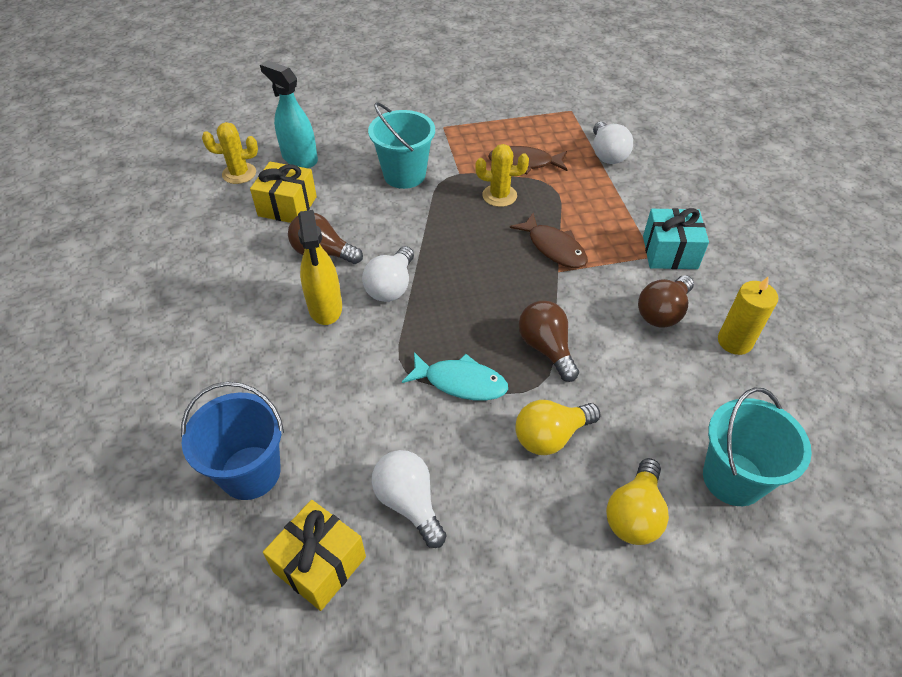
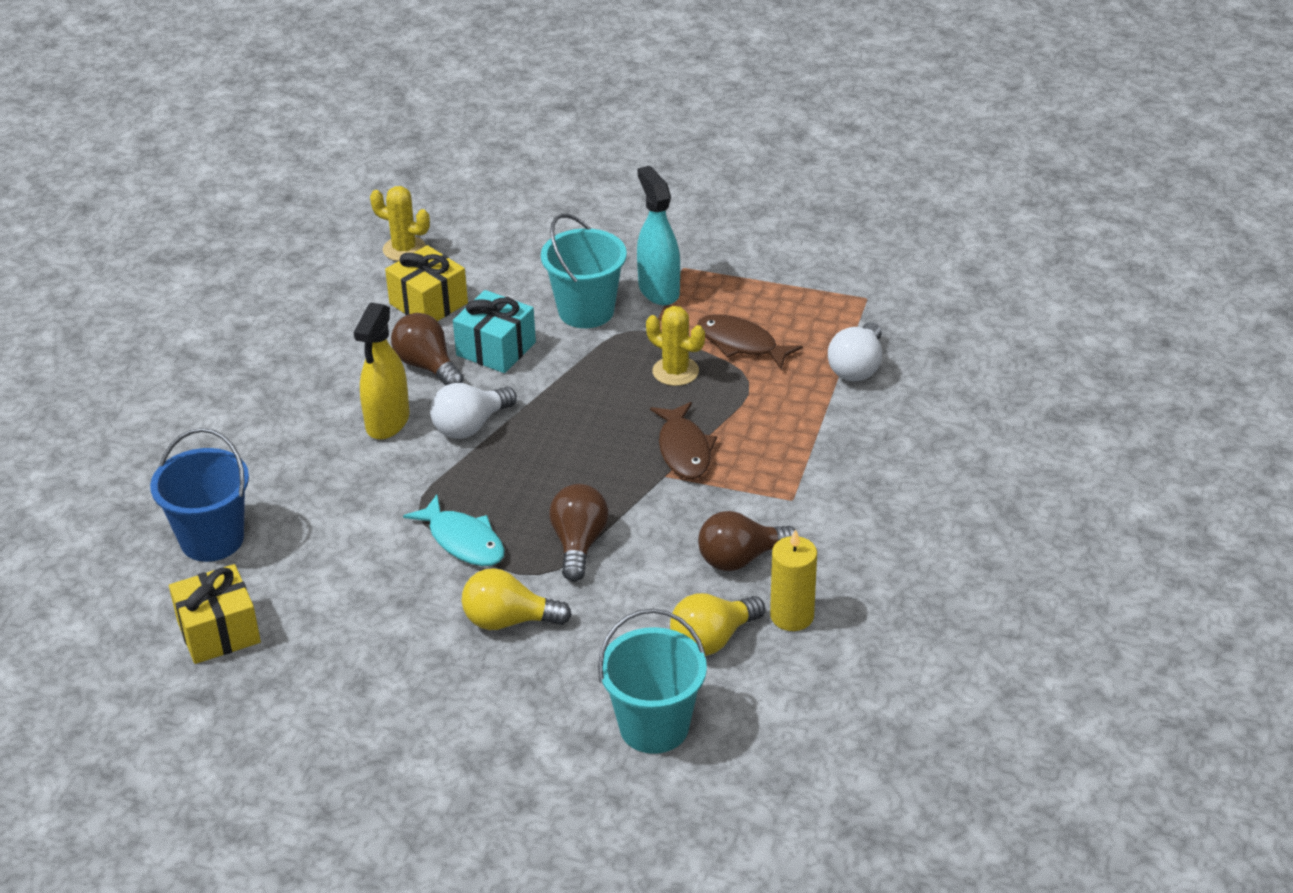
camera: 30 degrees right, 10 degrees down
(299, 158) = (483, 253): turquoise spray bottle -> turquoise spray bottle (658, 290)
(409, 502) = (330, 619): white light bulb -> none
(634, 514) = (527, 713): yellow light bulb -> yellow light bulb (712, 639)
(670, 252) = (816, 502): turquoise gift -> turquoise gift (496, 349)

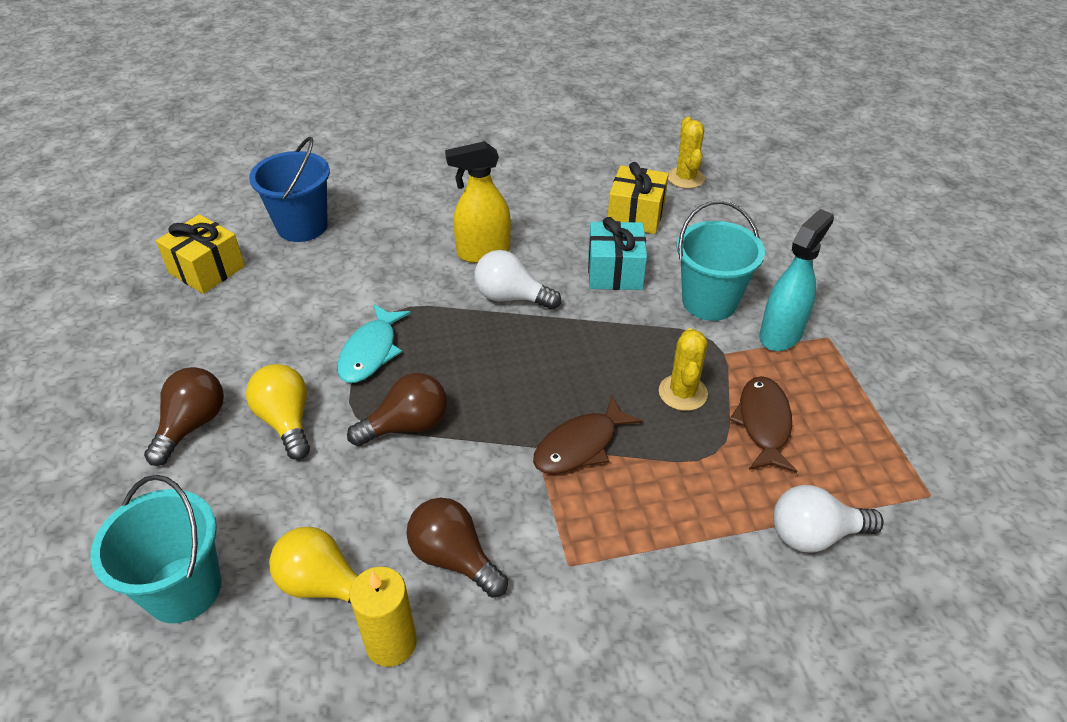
camera: 60 degrees right, 5 degrees up
(427, 366) = (563, 245): brown light bulb -> brown light bulb (192, 425)

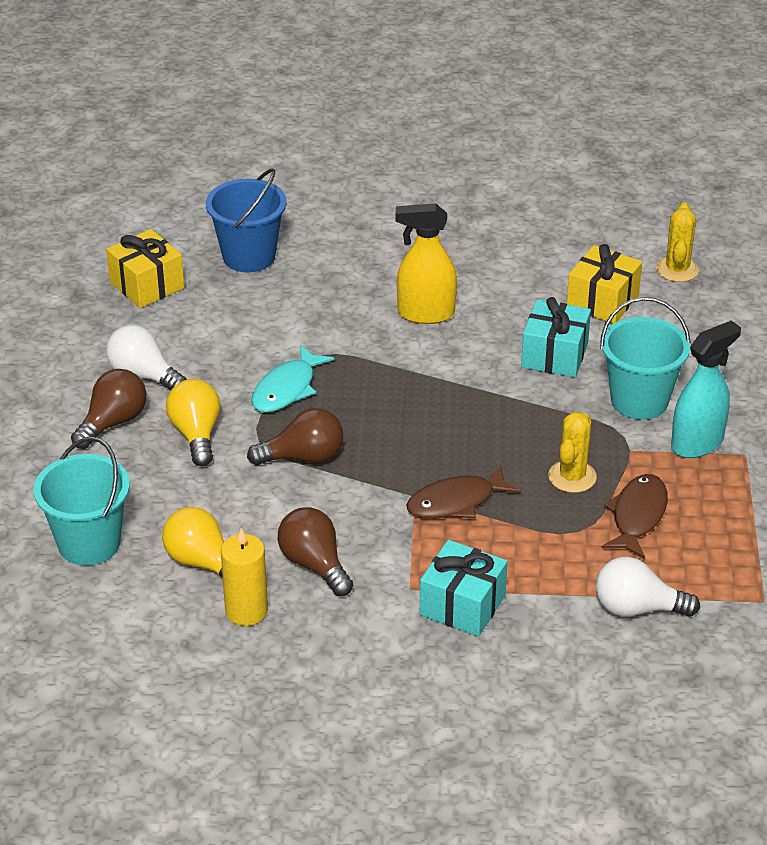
camera: 15 degrees right, 5 degrees down
(511, 297) = (439, 362): white light bulb -> white light bulb (143, 375)
(633, 574) = (462, 605): none -> turquoise gift

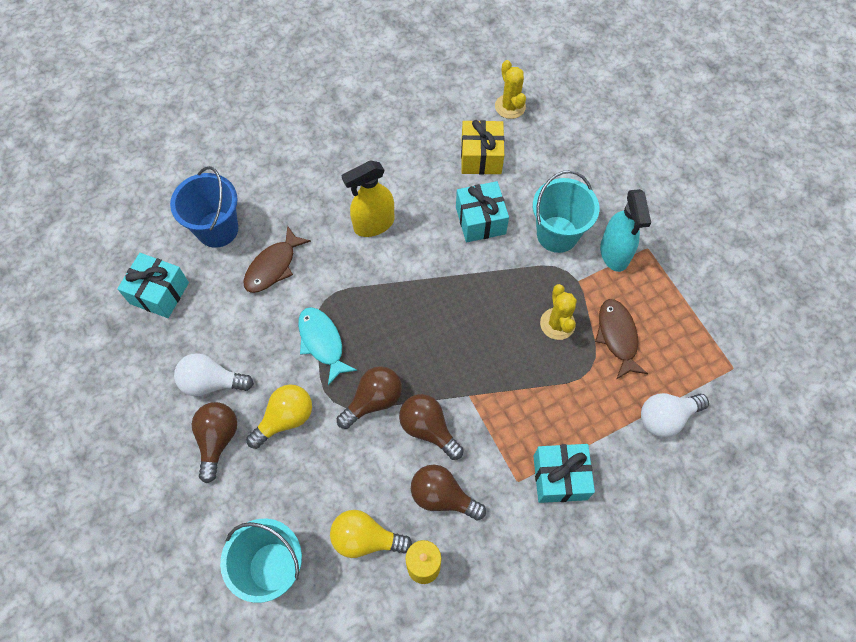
camera: 30 degrees left, 25 degrees up
(147, 285) = (159, 293): yellow gift -> turquoise gift
(196, 434) = (285, 419): yellow light bulb -> yellow light bulb turned 90 degrees clockwise
(287, 389) = (322, 342): turquoise fish -> turquoise fish turned 150 degrees clockwise
(345, 504) = (428, 429): none -> brown light bulb
(456, 502) = (499, 386): brown fish -> brown fish (273, 266)
(697, 443) = (614, 253): turquoise spray bottle -> turquoise spray bottle turned 150 degrees clockwise

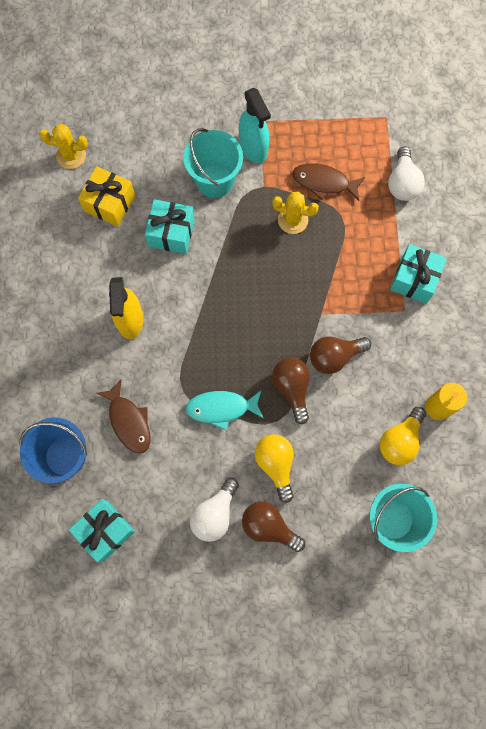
camera: 65 degrees left, 10 degrees up
(442, 496) = (392, 370): brown light bulb -> none
(614, 253) = (253, 147): turquoise spray bottle -> turquoise spray bottle turned 45 degrees clockwise

